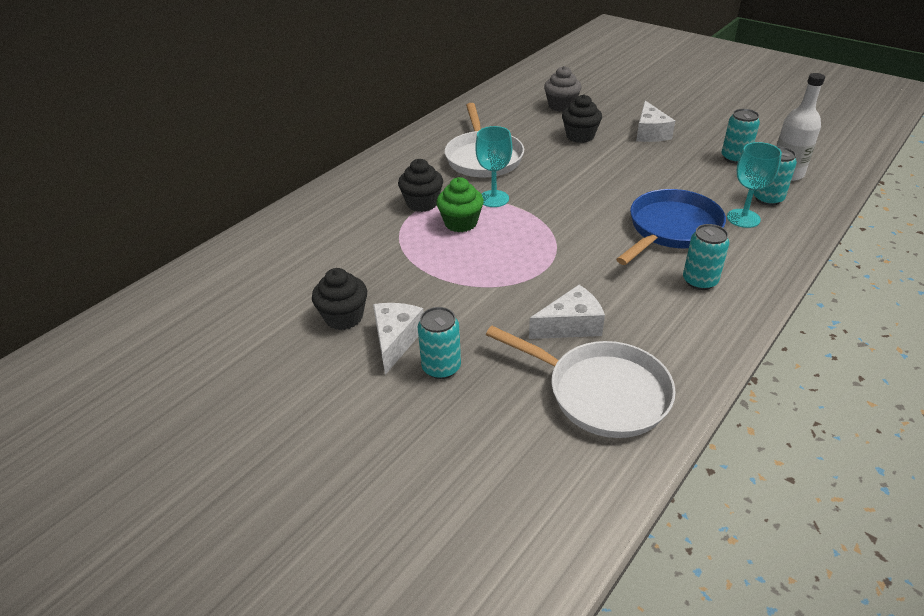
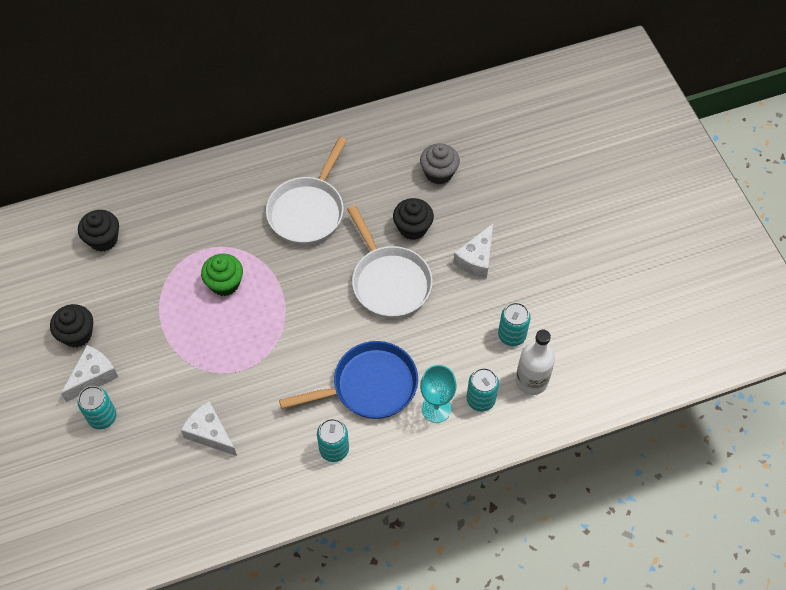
camera: 30 degrees right, 20 degrees up
(422, 203) = (216, 242): black cupcake -> black cupcake (103, 239)
(494, 199) = (272, 269): turquoise goblet -> none
(571, 325) = (210, 433): white cheese -> white cheese turned 150 degrees counterclockwise
(600, 392) = (177, 498): white pan -> white pan (389, 281)

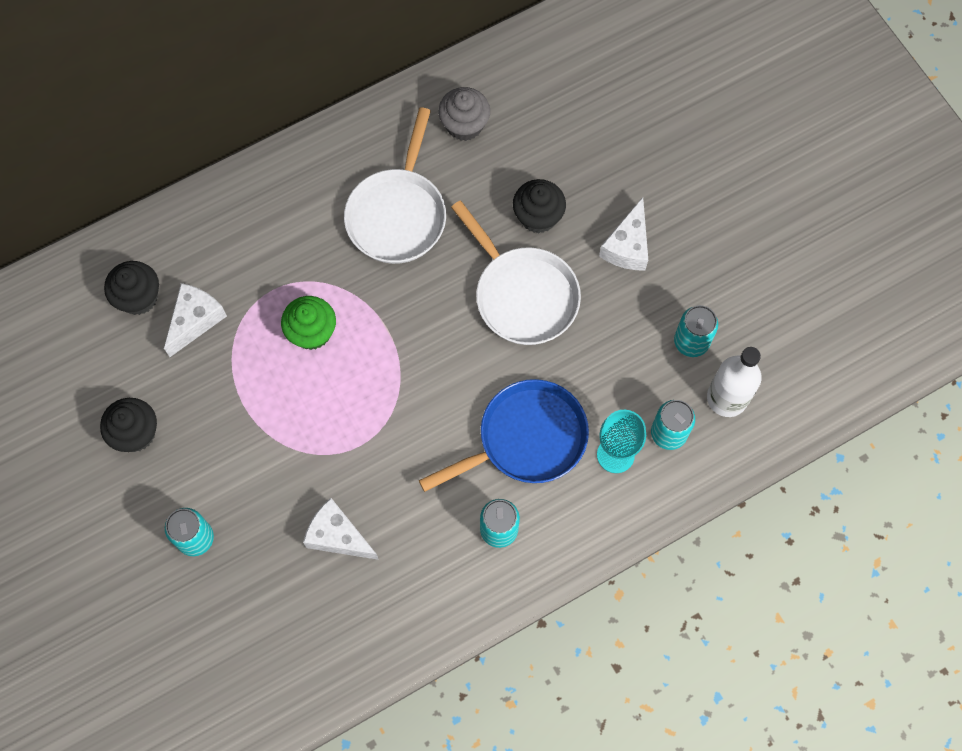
camera: 10 degrees left, 10 degrees up
(93, 376) = (170, 486): white cheese -> white cheese (195, 320)
(439, 173) = (556, 135): grey cupcake -> grey cupcake (464, 125)

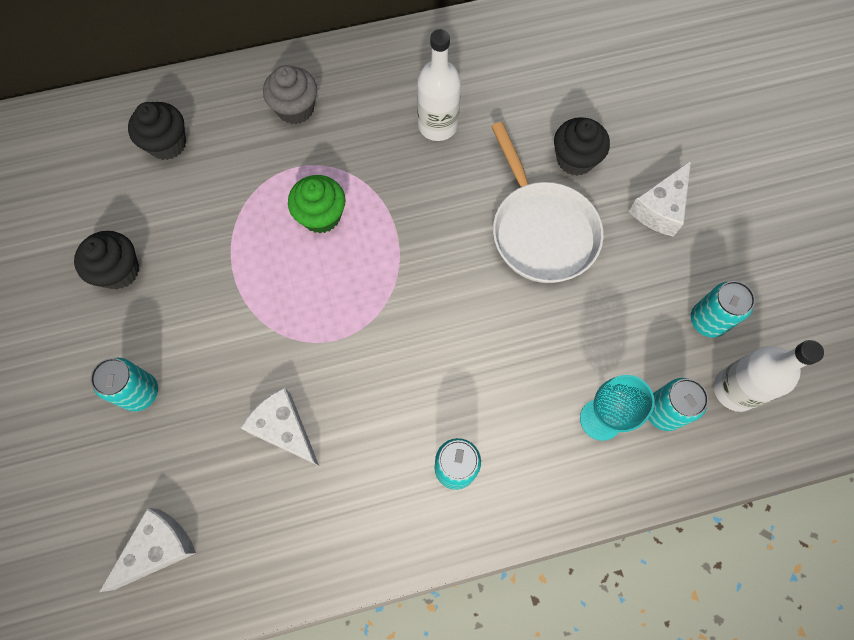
camera: 15 degrees right, 0 degrees up
(195, 320) = (213, 177): white cheese -> white cheese (158, 548)
(398, 214) = (437, 125): white pan -> white bottle
(464, 125) = (524, 59): grey cupcake -> grey cupcake (295, 109)
(525, 439) = (508, 378): blue pan -> none

